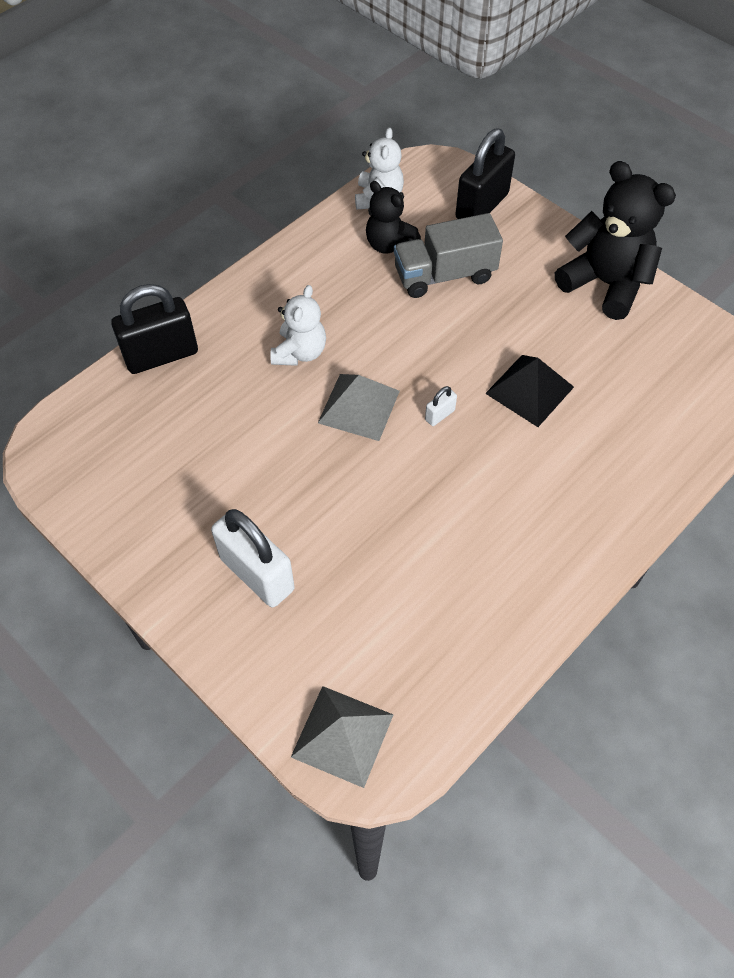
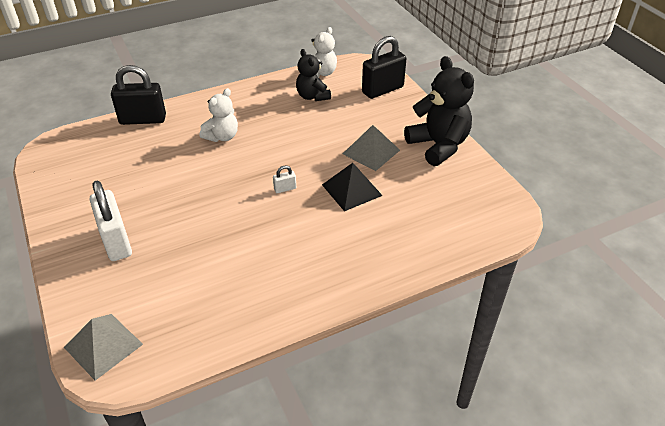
camera: 20 degrees right, 15 degrees down
(359, 406) = (238, 172): grey pyramid -> grey pyramid (371, 152)
(444, 275) = (336, 118): grey truck -> none

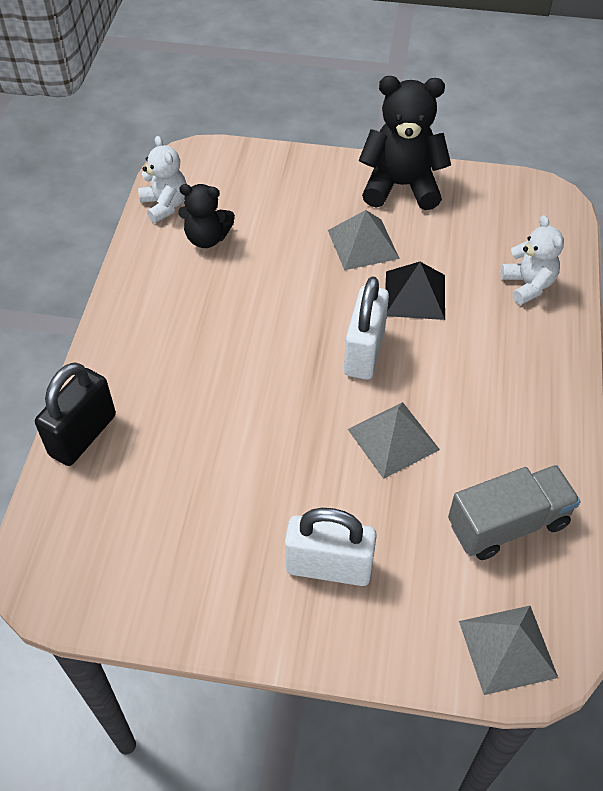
camera: 55 degrees left, 10 degrees up
(200, 307) = (507, 524): none -> grey truck
(222, 136) = (206, 365): white teddy bear -> white teddy bear (528, 285)
(228, 228) = (393, 439): none -> grey pyramid
(285, 189) = (364, 352): white padlock -> white padlock, size x2.33
(382, 90) = (257, 172): black padlock -> none

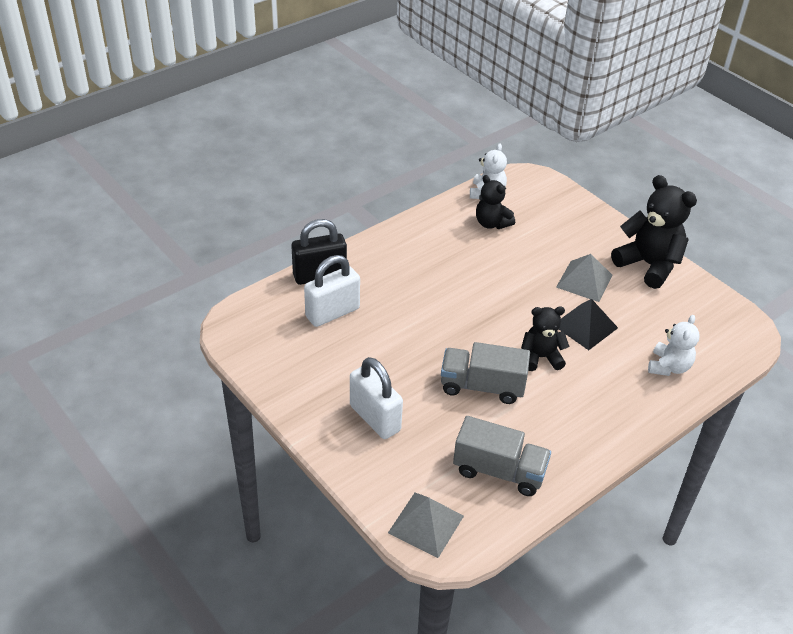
camera: 40 degrees right, 10 degrees down
(364, 352) = (517, 334): white padlock -> white padlock (332, 313)
(393, 439) = (482, 386): grey pyramid -> grey truck
(412, 361) = (541, 357): none -> black teddy bear

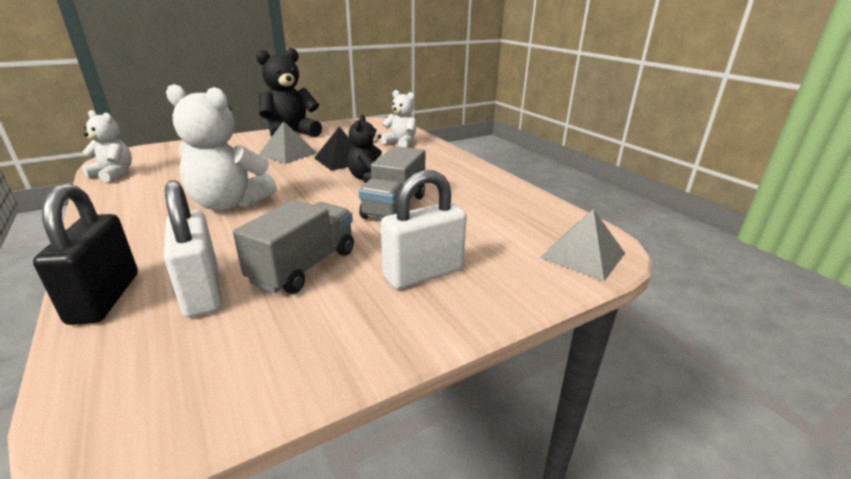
camera: 80 degrees left, 15 degrees down
(454, 281) = (229, 204): none -> white teddy bear
(491, 223) = (164, 177): black teddy bear -> none
(499, 471) = (505, 211): grey truck -> grey truck (304, 266)

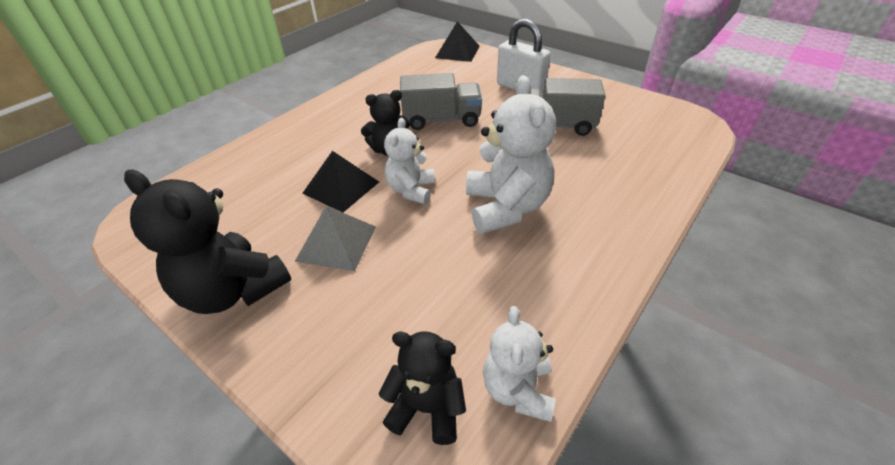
camera: 110 degrees left, 15 degrees up
(105, 298) = (664, 181): black padlock -> none
(151, 157) = (427, 408): none -> black teddy bear
(202, 292) = (615, 148): white padlock -> none
(401, 143) = (255, 166): white teddy bear -> white teddy bear (411, 190)
(582, 255) = (457, 52): grey pyramid -> black pyramid

